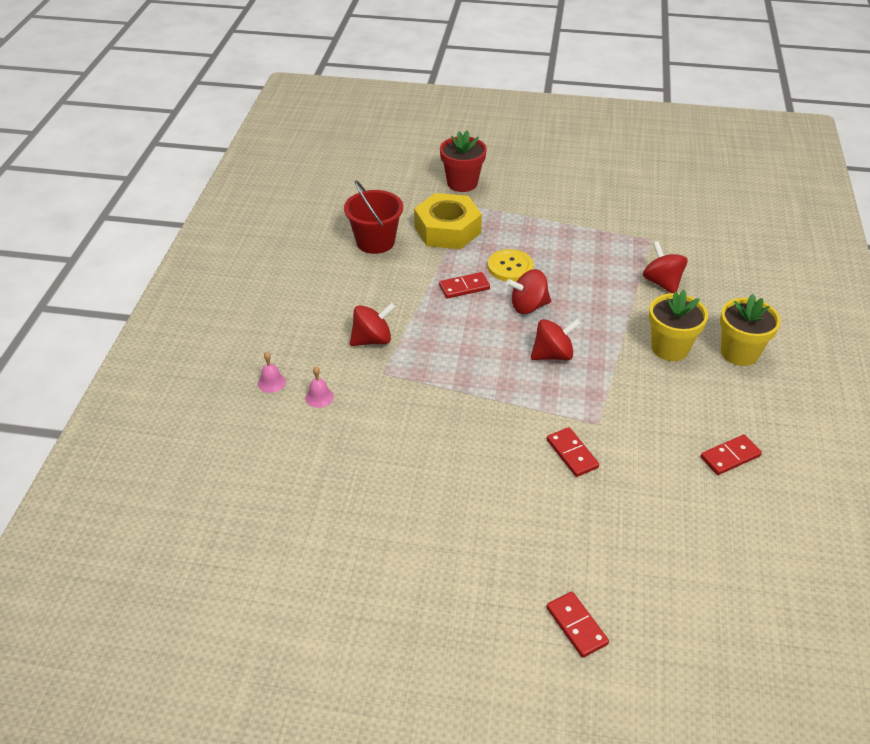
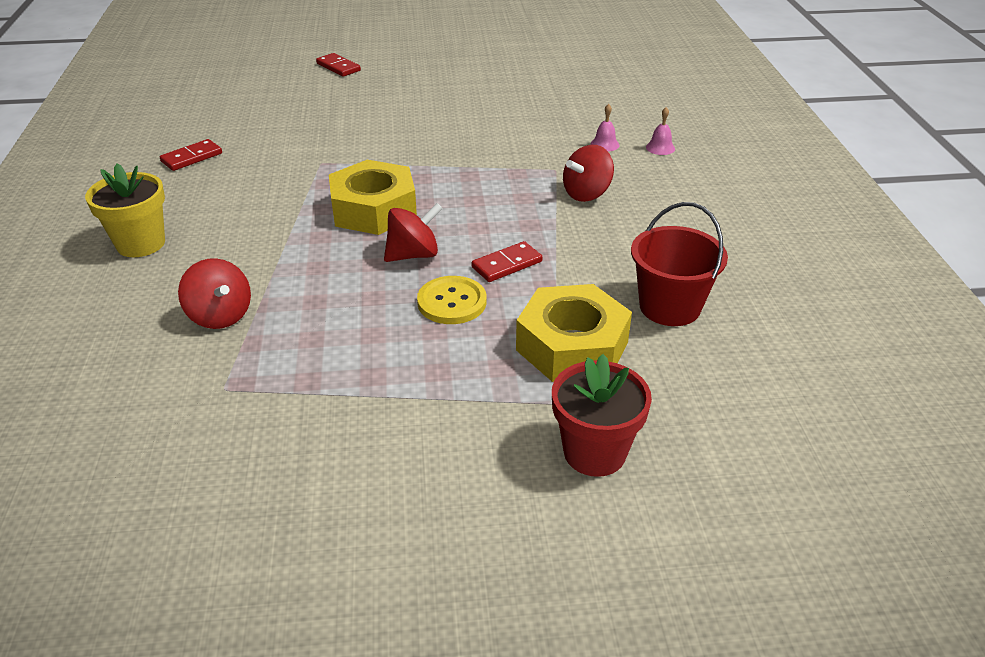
camera: 165 degrees right, 5 degrees down
(553, 355) = (374, 209): red spinning top -> yellow nut
(572, 454) = (346, 140): red domino -> none
(670, 348) = (229, 236): yellow flower pot -> none

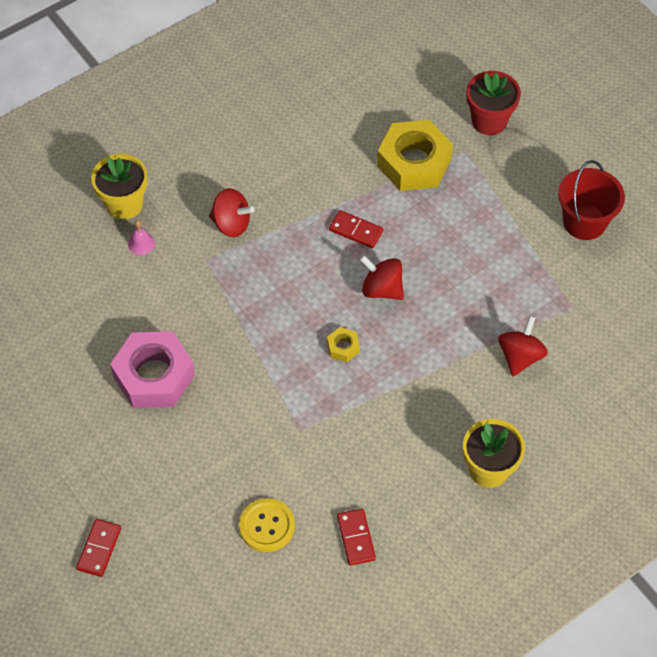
camera: 120 degrees left, 20 degrees up
(192, 157) = (356, 538): red domino -> red domino turned 60 degrees clockwise
(374, 209) = (343, 347): yellow nut -> yellow nut, size x0.43
(452, 302) = (416, 240): yellow button -> yellow button (267, 526)
(456, 117) = (154, 376): none -> pink nut
(660, 148) = (124, 204): pink bell -> yellow flower pot
(669, 307) = (342, 130): red bucket -> red bucket (584, 222)

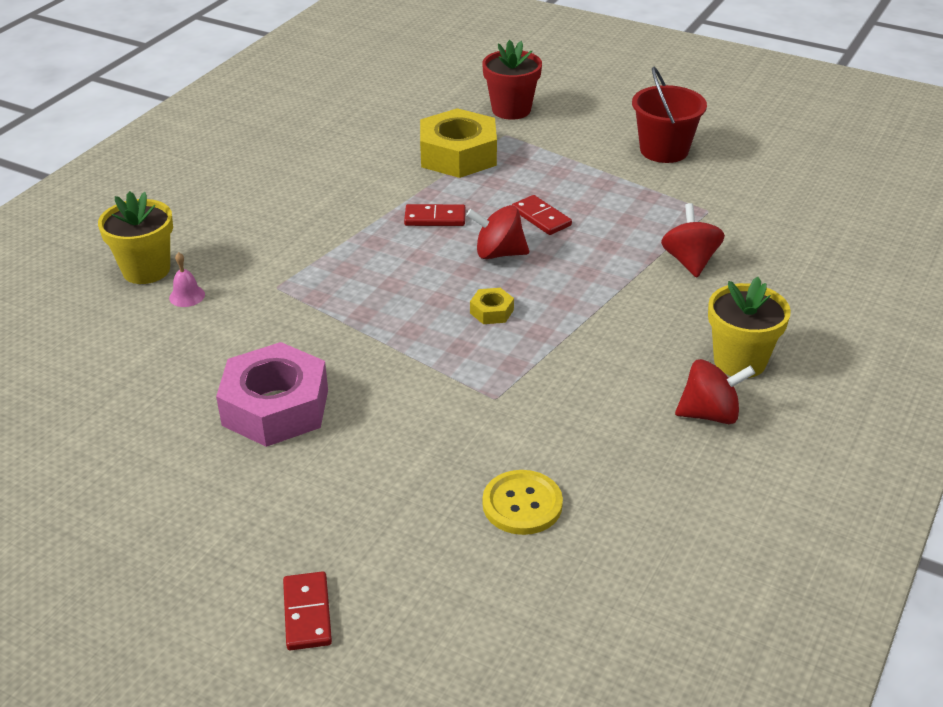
camera: 25 degrees left, 20 degrees down
(231, 224) = (288, 251): red spinning top -> red spinning top (710, 414)
(356, 538) = (642, 476): red domino -> red domino (541, 217)

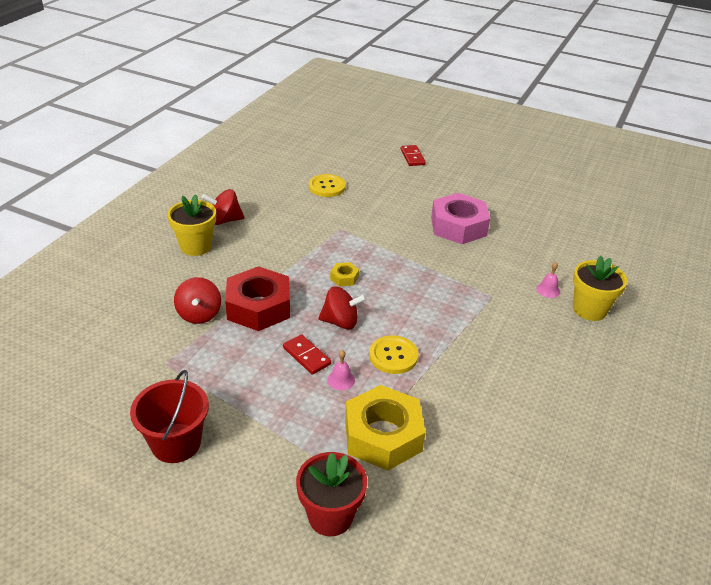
camera: 175 degrees right, 0 degrees up
(435, 218) = (393, 356): red domino -> yellow button
(500, 196) = (341, 380): none -> pink bell
(612, 271) = (258, 307): none -> red nut

